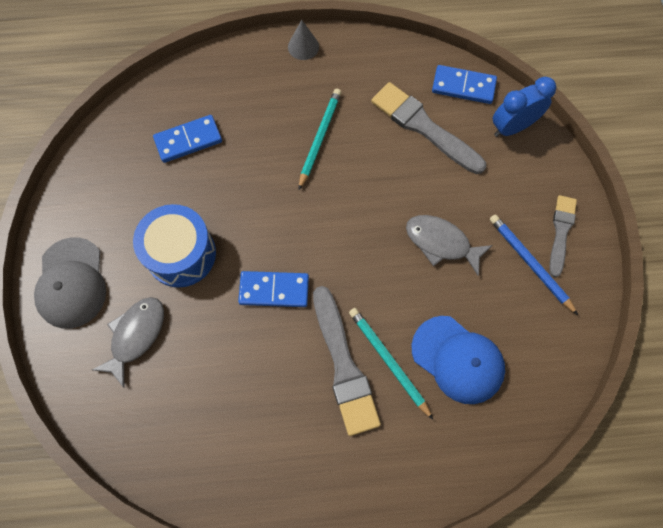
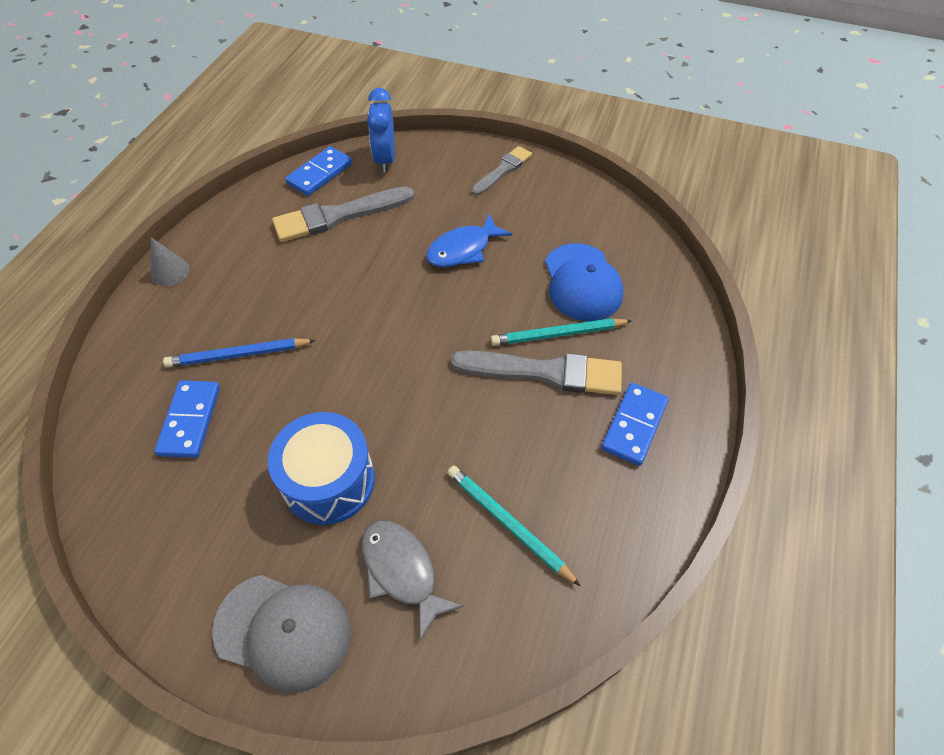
camera: 65 degrees left, 15 degrees down
(274, 290) = (429, 403): blue domino -> blue domino (634, 425)
(320, 138) = (287, 298): turquoise pencil -> turquoise pencil (508, 524)
(441, 243) = (463, 249): grey fish -> blue fish
(458, 359) = (582, 282): blue cap -> blue cap turned 105 degrees clockwise
(530, 263) = (519, 200): blue pencil -> blue pencil (239, 355)
(561, 232) = (503, 170): grey brush -> grey brush turned 90 degrees clockwise

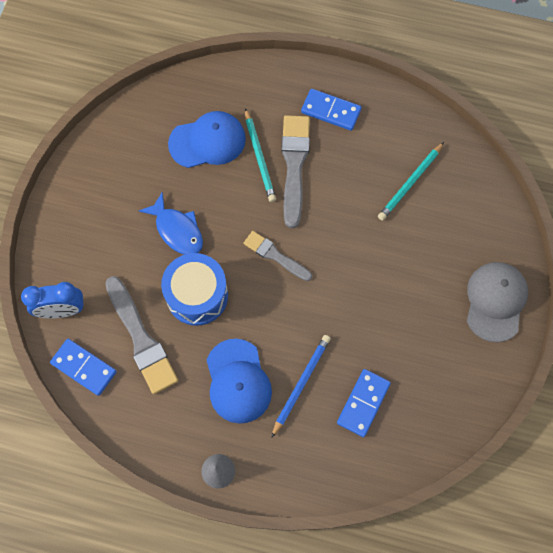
camera: 95 degrees left, 15 degrees up
(190, 420) = (363, 403): blue domino -> blue domino turned 60 degrees counterclockwise
(239, 355) = (301, 384): blue pencil -> blue pencil turned 135 degrees counterclockwise
(263, 294) = (238, 381): none -> blue cap
(329, 481) = (397, 295): blue drum -> blue drum (197, 295)
(402, 571) = (449, 240): grey fish -> none
(503, 170) = (76, 205): grey brush -> grey brush (275, 255)

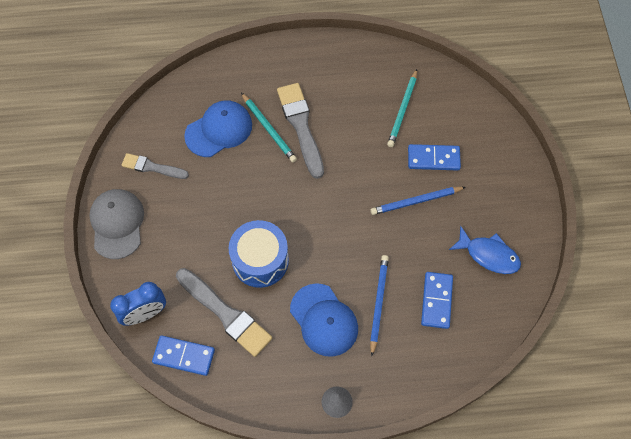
camera: 20 degrees left, 5 degrees down
(177, 230) = (221, 212): blue fish -> blue fish (488, 255)
(275, 255) = (314, 205): grey brush -> grey brush (152, 167)
(331, 111) = (314, 73): blue domino -> blue domino (433, 159)
(384, 288) = (416, 201): none -> blue pencil
(495, 301) = (510, 181): grey cap -> grey cap (117, 224)

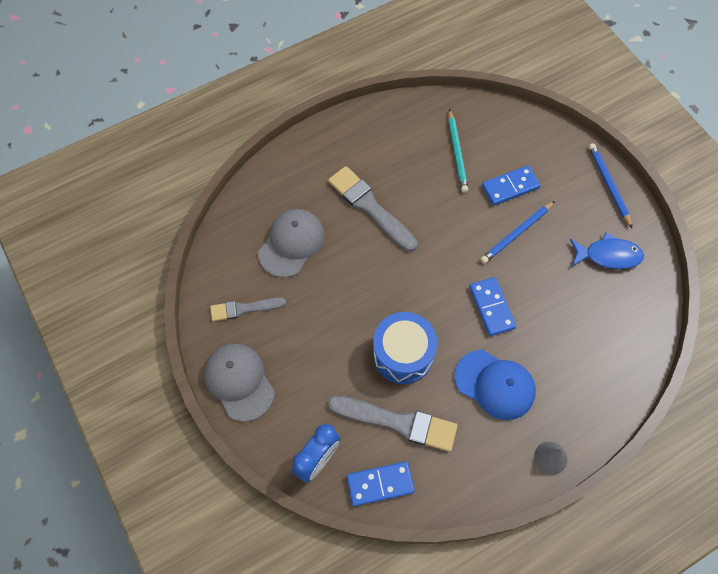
camera: 25 degrees left, 0 degrees up
(219, 130) = (292, 243): blue cap -> grey cap
(268, 129) = (340, 222): turquoise pencil -> none
(378, 303) = (536, 345): blue pencil -> blue pencil (609, 185)
(436, 301) = (587, 319): blue domino -> blue domino (492, 307)

